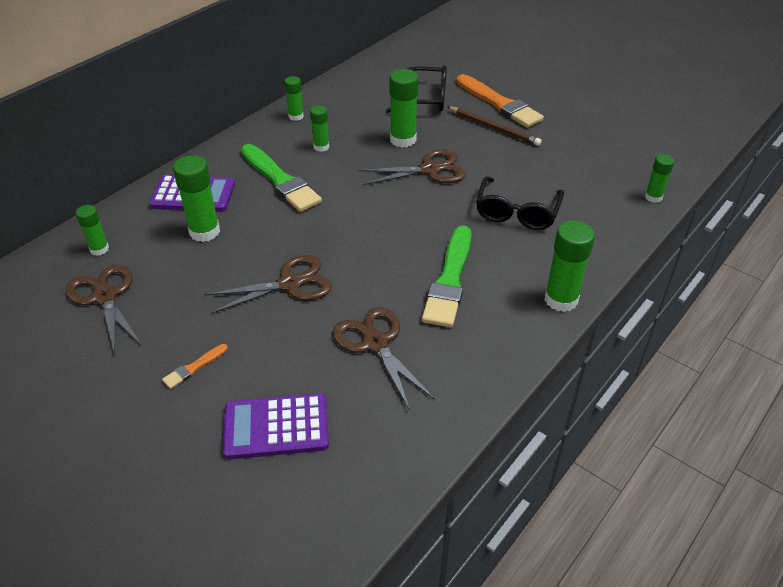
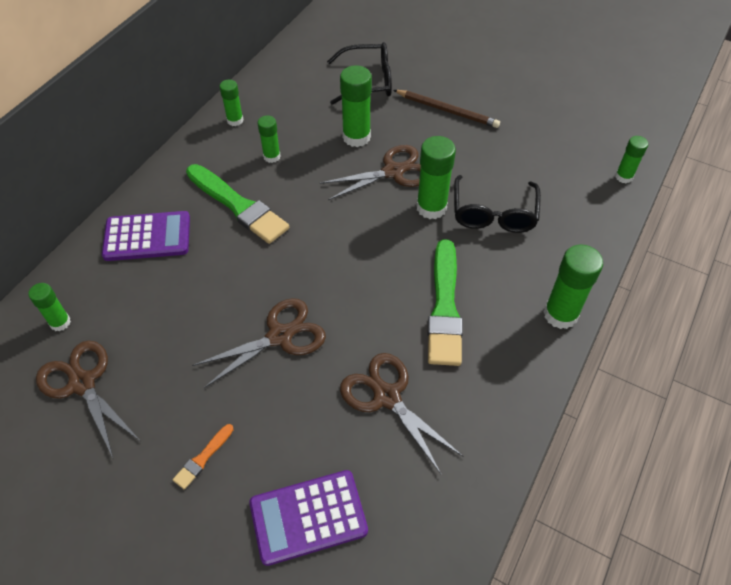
camera: 10 degrees left, 10 degrees up
(204, 231) = (171, 283): green glue stick -> green glue stick (431, 207)
(499, 104) = (446, 79): orange brush -> none

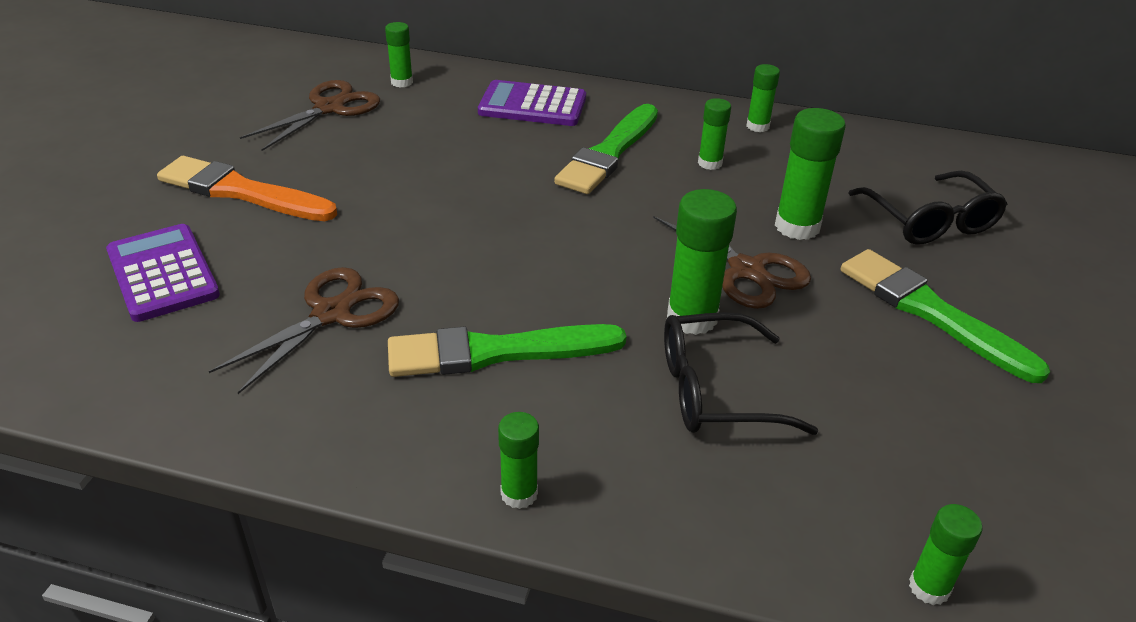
camera: 75 degrees right, 15 degrees down
(147, 237) = (532, 105): purple calculator -> purple calculator turned 120 degrees clockwise
(203, 458) = (242, 192): orange brush -> orange brush, size x2.23
(280, 336) = (412, 215): brown scissors -> none
(447, 110) = (931, 312): brown pencil -> green brush
(560, 314) = (519, 494): green glue stick -> green glue stick, size x0.59

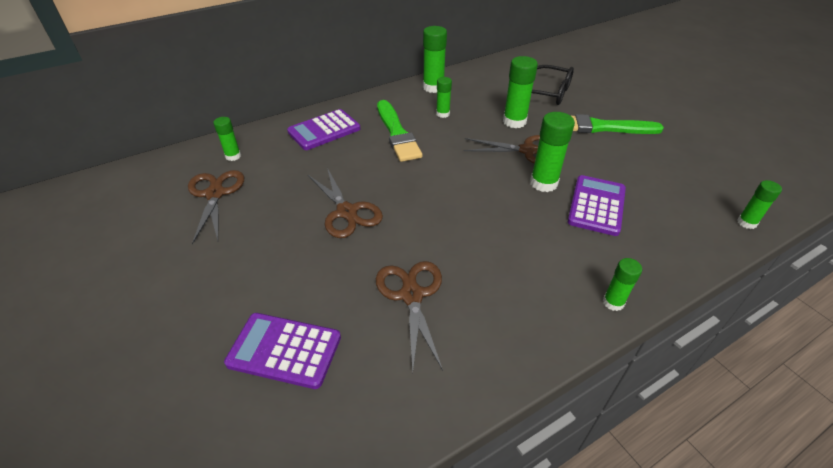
camera: 45 degrees left, 5 degrees up
(242, 192) = (247, 272): orange brush -> none
(411, 198) = (347, 212): none -> brown scissors
(496, 352) = (507, 253): green brush -> none
(715, 391) = (596, 205): black glasses -> purple calculator
(757, 126) = (433, 87): green glue stick -> green glue stick, size x1.68

